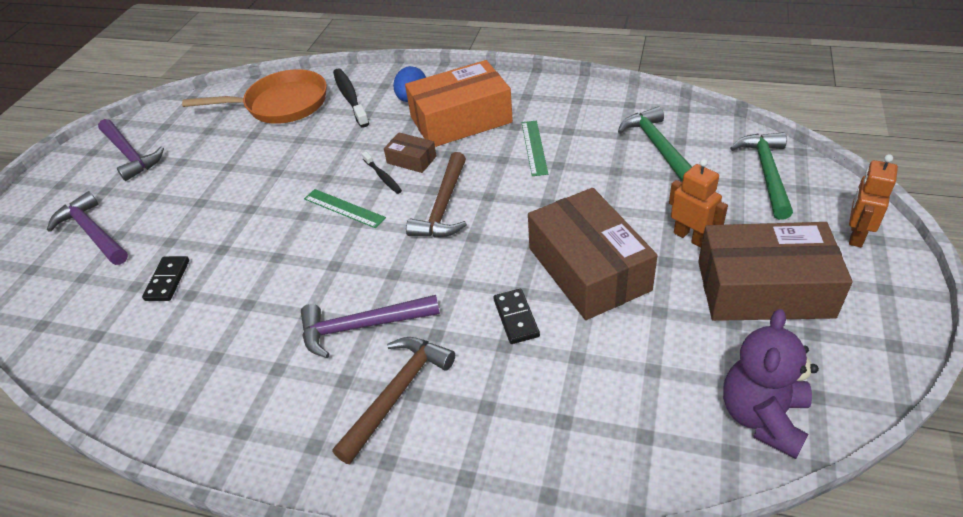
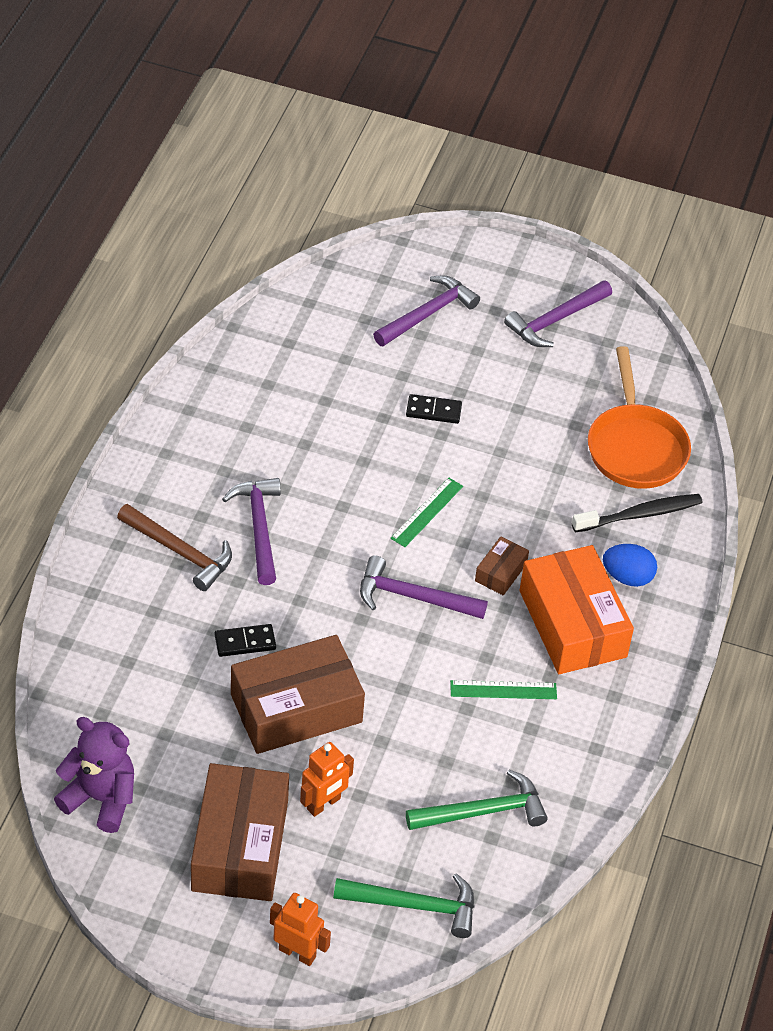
camera: 85 degrees right, 5 degrees up
(168, 280) = (347, 382): black domino -> black domino (433, 411)
(383, 177) = (474, 545): black toothbrush -> none
(443, 206) = (413, 597): brown hammer -> purple hammer

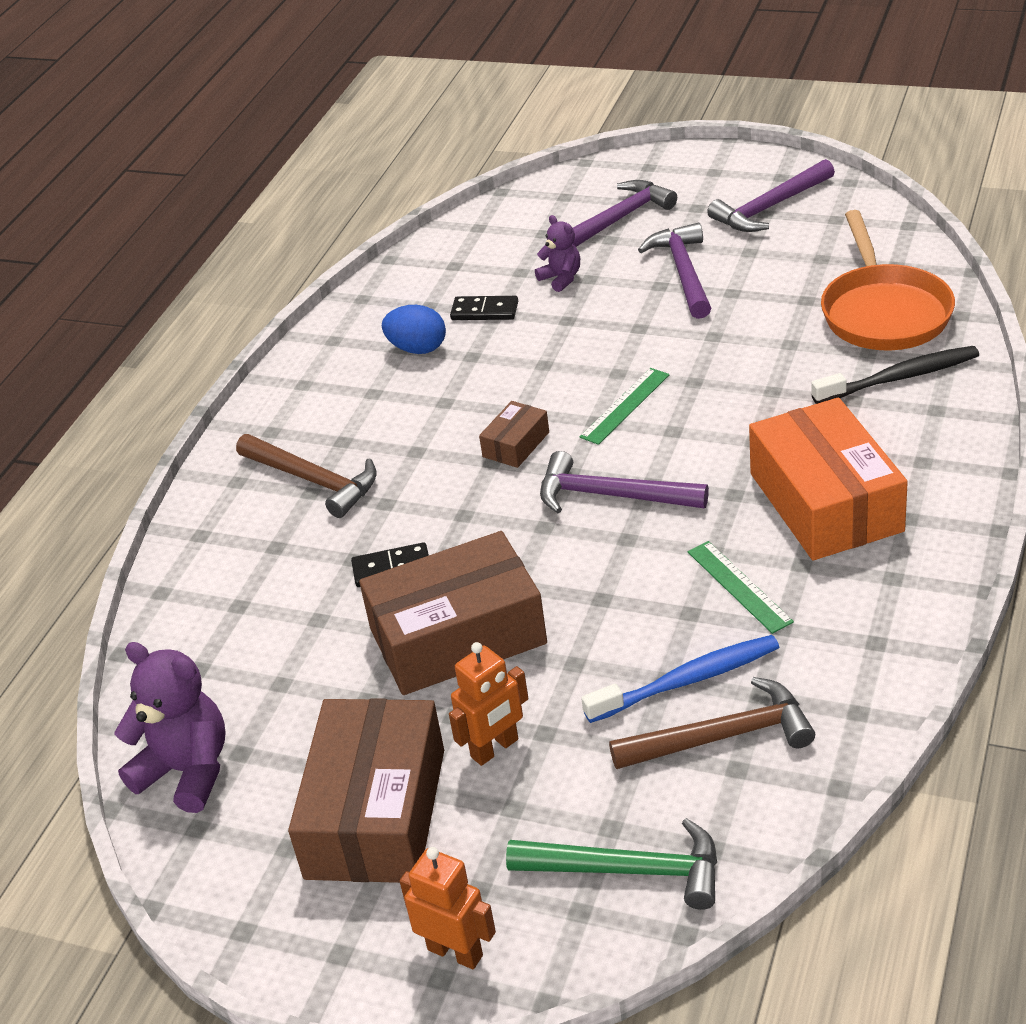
camera: 10 degrees right, 10 degrees down
(259, 528) = (414, 445): purple hammer -> purple hammer (683, 272)
(379, 372) = (561, 278): none -> purple teddy bear
(433, 411) = (628, 307): black domino -> black domino (484, 311)
(461, 764) = (687, 680): none -> blue toothbrush
(483, 812) = (722, 737): green hammer -> brown hammer
(501, 572) = (724, 457): brown box -> brown box (516, 444)
(503, 690) = (739, 586): green ruler -> green ruler turned 60 degrees clockwise
(627, 577) = (892, 444): blue egg -> blue egg (417, 349)

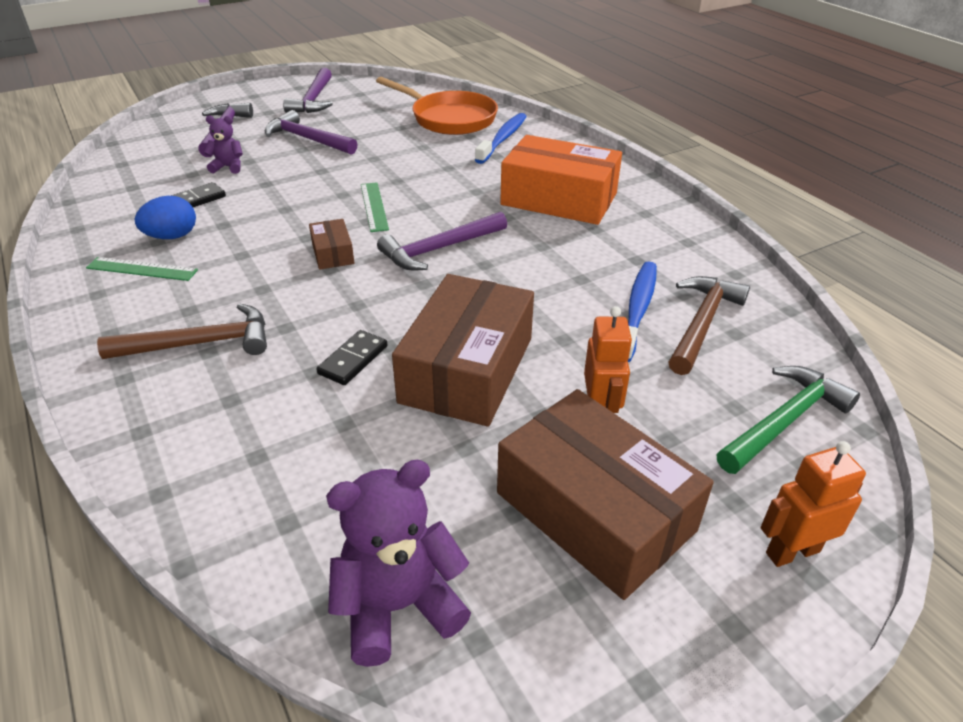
camera: 55 degrees left, 0 degrees up
(739, 586) = (584, 254): green ruler -> green ruler (142, 269)
(899, 378) = (503, 139): black toothbrush -> blue toothbrush

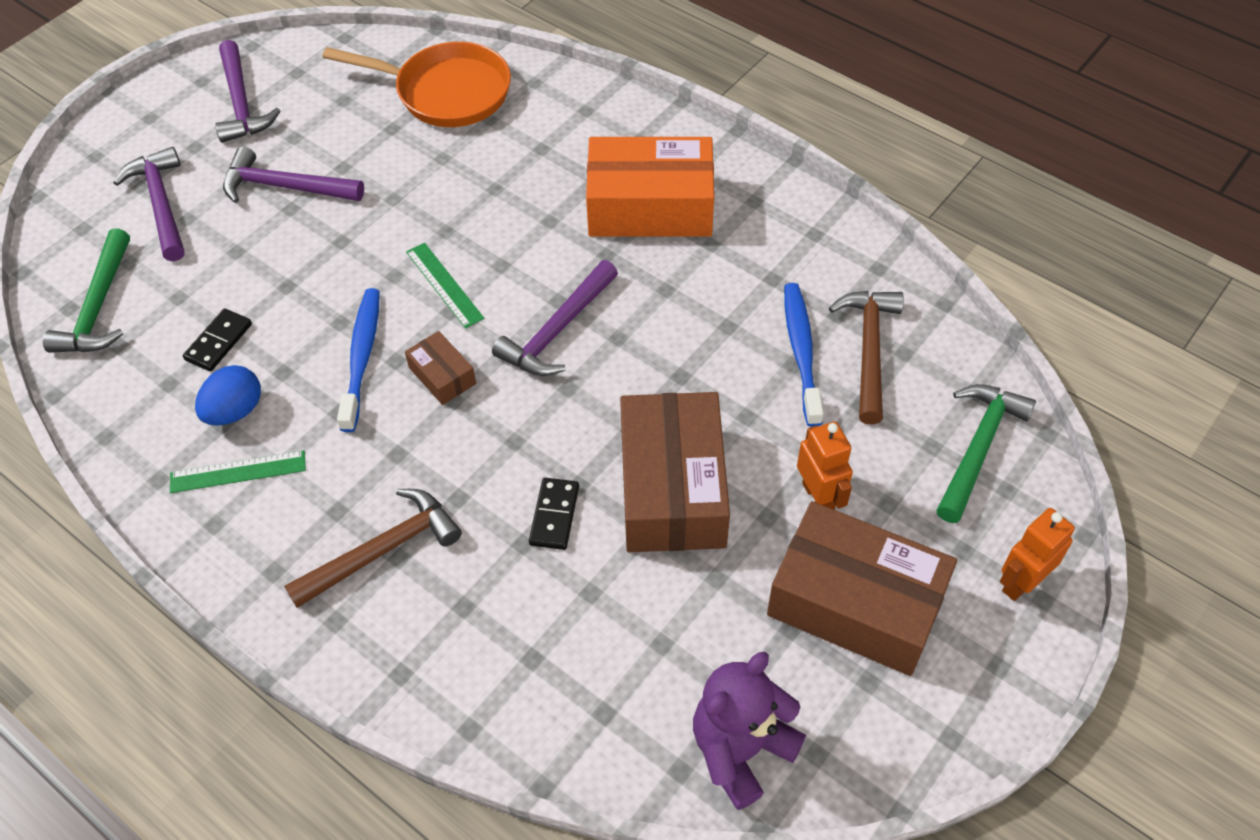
camera: 20 degrees left, 15 degrees up
(139, 167) = (98, 307): none -> green hammer
(228, 167) = (217, 271): purple teddy bear -> none
(503, 139) = (534, 114): blue toothbrush -> blue toothbrush (362, 357)

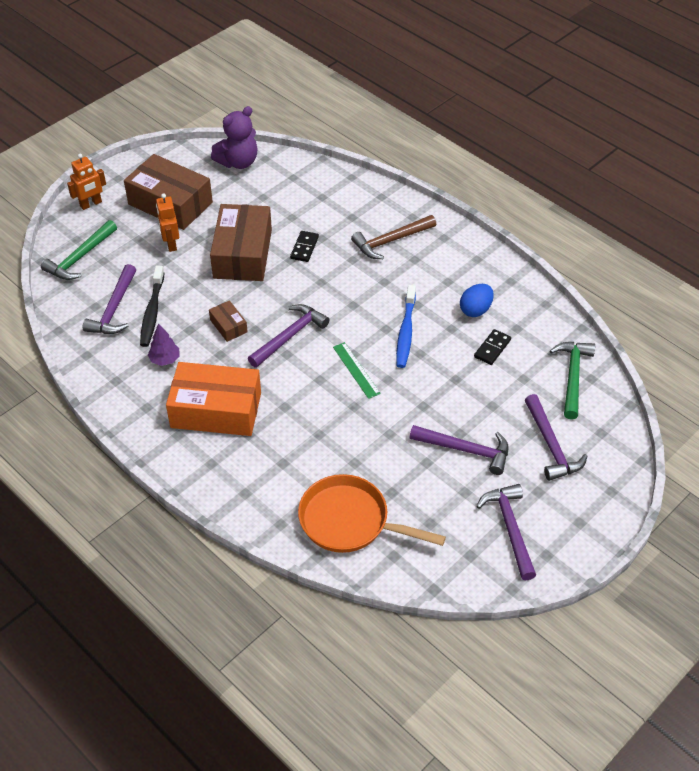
camera: 175 degrees left, 5 degrees down
(238, 472) = (468, 280): green ruler -> none
(442, 375) = (359, 318): brown box -> brown box (228, 326)
(751, 272) = (165, 359): none -> purple tree
(801, 352) = (152, 312): blue toothbrush -> black toothbrush
(869, 350) = (114, 309): brown hammer -> purple hammer

